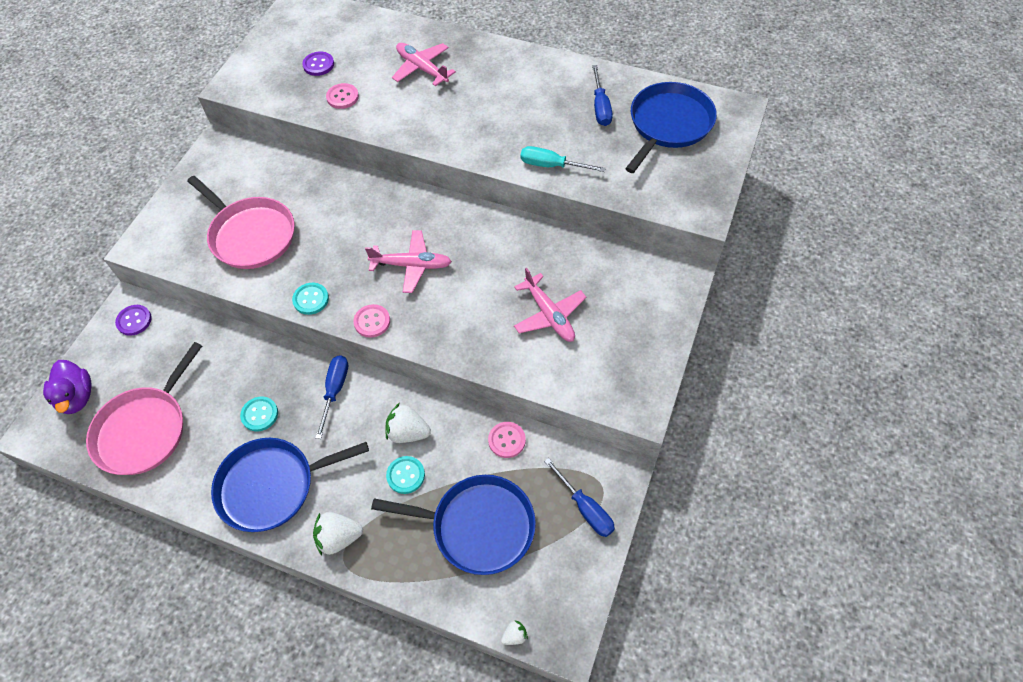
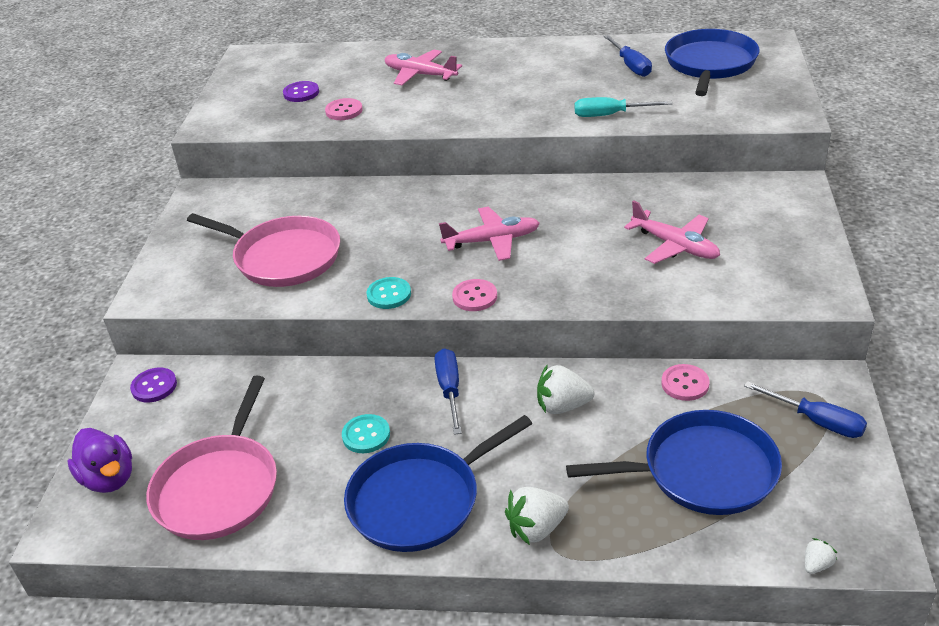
camera: 15 degrees left, 20 degrees down
(405, 475) = (584, 446): turquoise button -> none

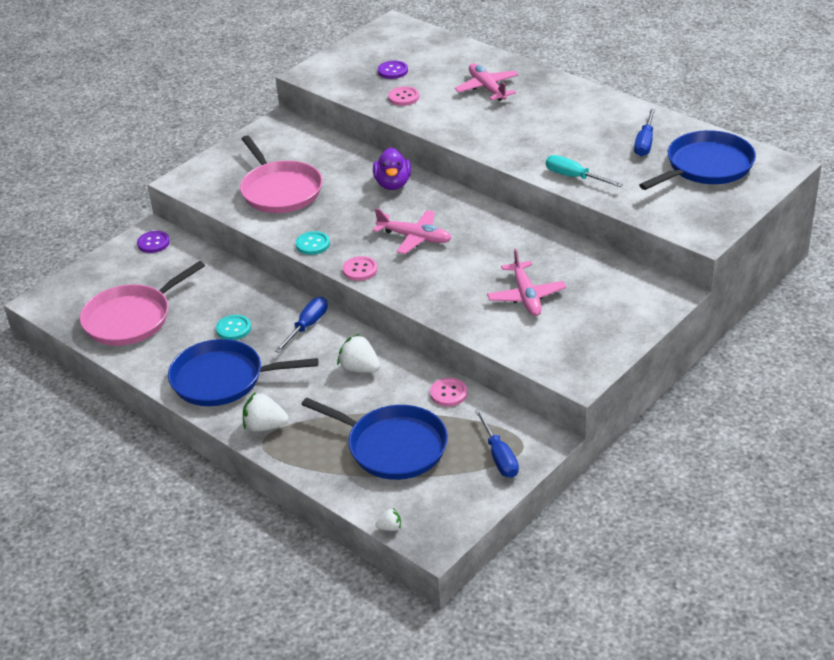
camera: 35 degrees right, 0 degrees up
(109, 478) = (84, 285): purple duck -> purple duck (393, 184)

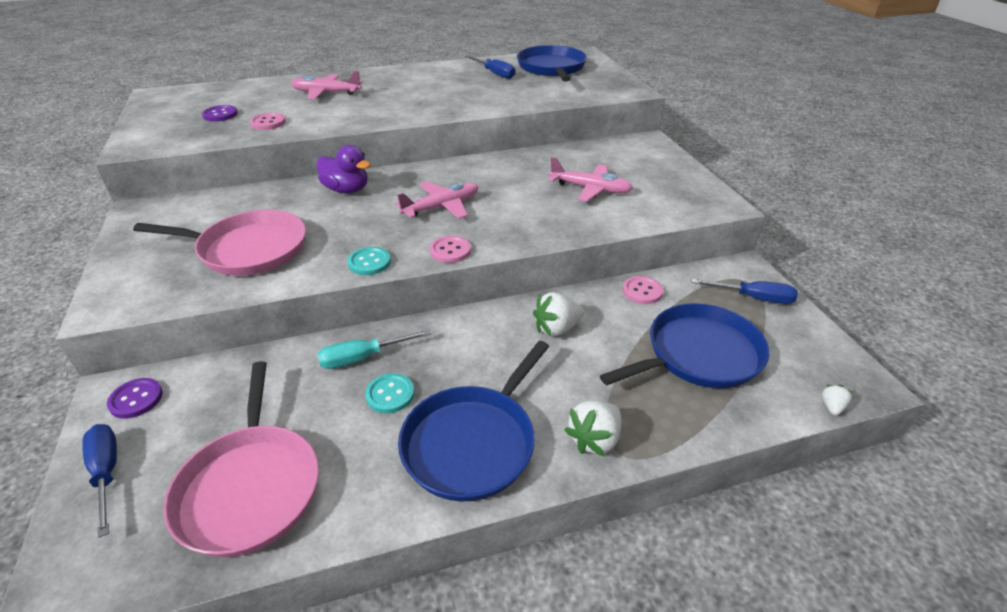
camera: 60 degrees left, 0 degrees up
(307, 326) = (451, 337): blue screwdriver -> blue screwdriver (106, 473)
(574, 177) = (500, 103): turquoise screwdriver -> turquoise screwdriver (363, 358)

